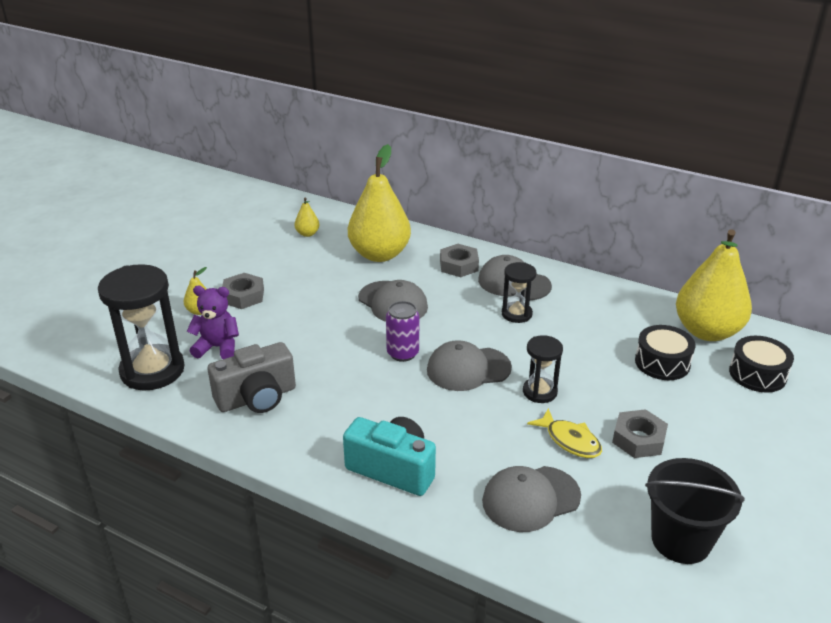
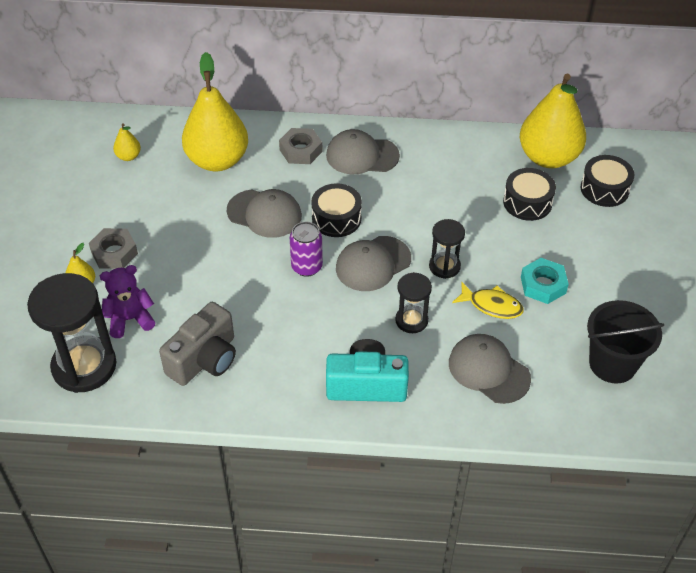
camera: 25 degrees left, 15 degrees up
(457, 324) = (336, 218): none -> black drum
(516, 314) = (383, 190): black hourglass -> black hourglass (411, 320)
(530, 499) = (488, 370): grey cap -> grey cap turned 90 degrees clockwise
(638, 439) = (543, 285): grey nut -> turquoise nut

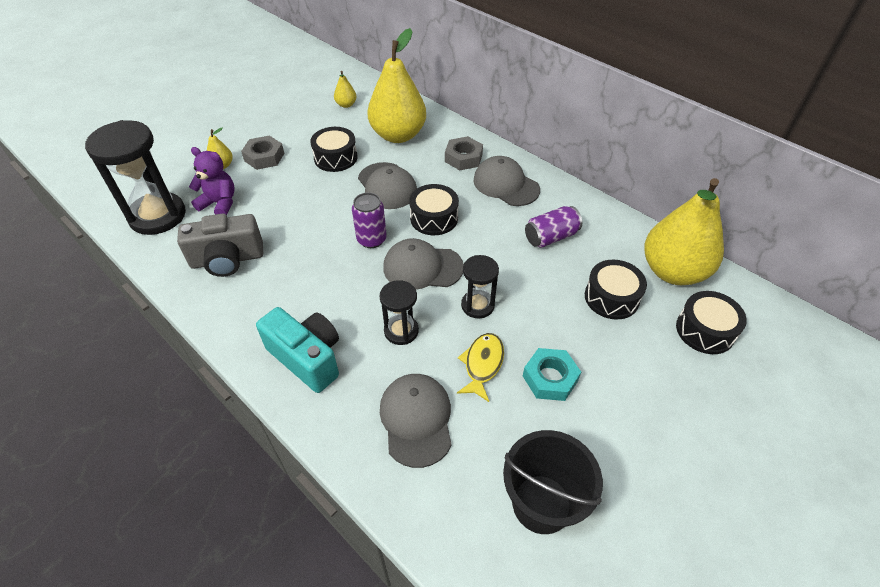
camera: 40 degrees right, 0 degrees up
(185, 214) = (335, 158): none -> black drum
(441, 181) = (551, 237): none -> purple can
(492, 305) = (482, 364): yellow fish -> yellow fish turned 135 degrees counterclockwise

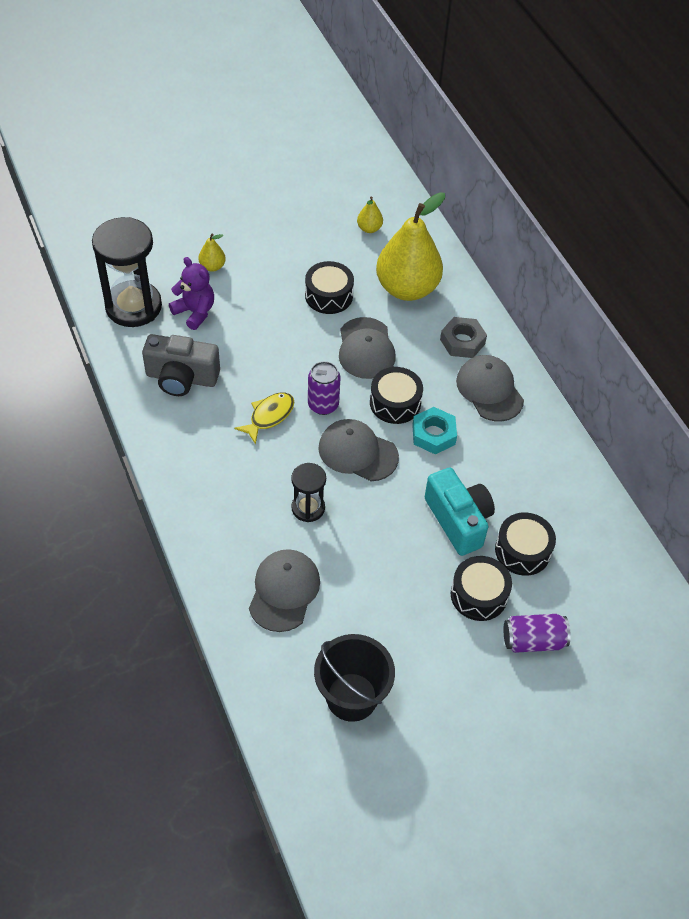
camera: 20 degrees right, 5 degrees up
(264, 157) = (257, 270): grey nut -> none
(307, 358) = (216, 501): turquoise camera -> turquoise camera (458, 520)
(477, 305) = (390, 510): black hourglass -> none
(482, 364) = (364, 566): yellow fish -> yellow fish (269, 416)
(550, 378) = (418, 602): turquoise nut -> turquoise nut (433, 434)
(551, 237) = (501, 466): purple can -> purple can (533, 640)
(672, 271) = (602, 548): yellow pear -> none
(705, 330) = (592, 616): black drum -> black drum (479, 595)

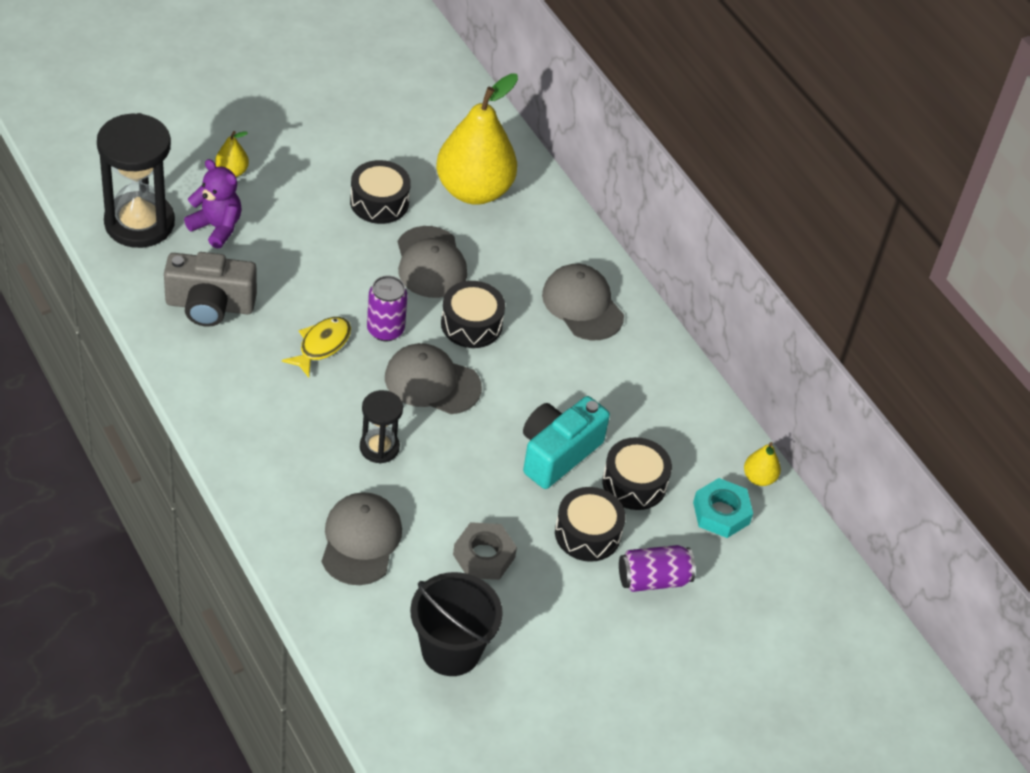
camera: 10 degrees left, 5 degrees down
(369, 228) = (421, 120): yellow pear -> yellow pear (759, 478)
(433, 434) = (520, 358): turquoise nut -> turquoise nut (721, 513)
(458, 520) = (557, 453): turquoise camera -> turquoise camera turned 105 degrees counterclockwise
(462, 341) = (546, 250): grey nut -> grey nut (484, 556)

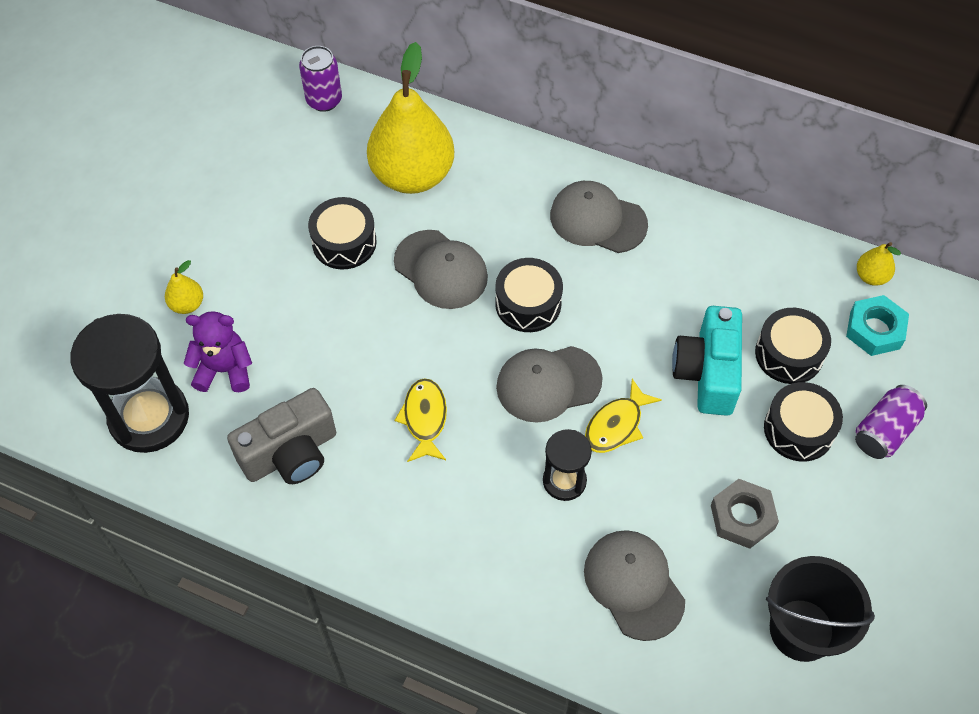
camera: 30 degrees left, 10 degrees up
(385, 330) = (463, 362): purple can -> purple can (324, 100)
(454, 440) = (616, 425): none -> yellow fish

